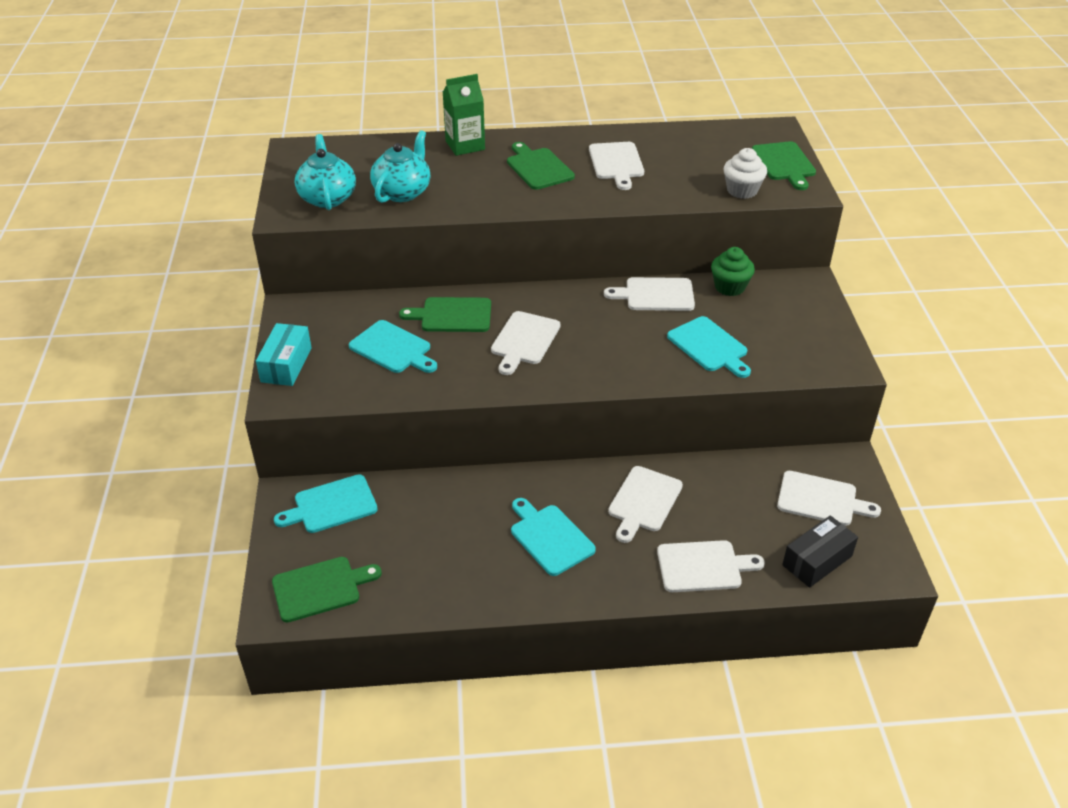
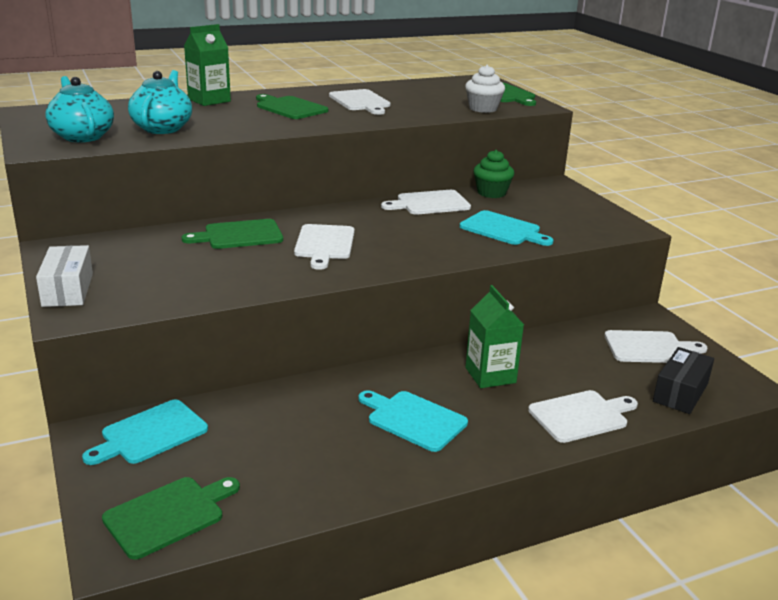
camera: 20 degrees left, 15 degrees down
(286, 365) = (68, 290): turquoise box -> white box
(393, 348) = (187, 264): turquoise cutting board -> none
(644, 502) = (490, 375): white cutting board -> green carton

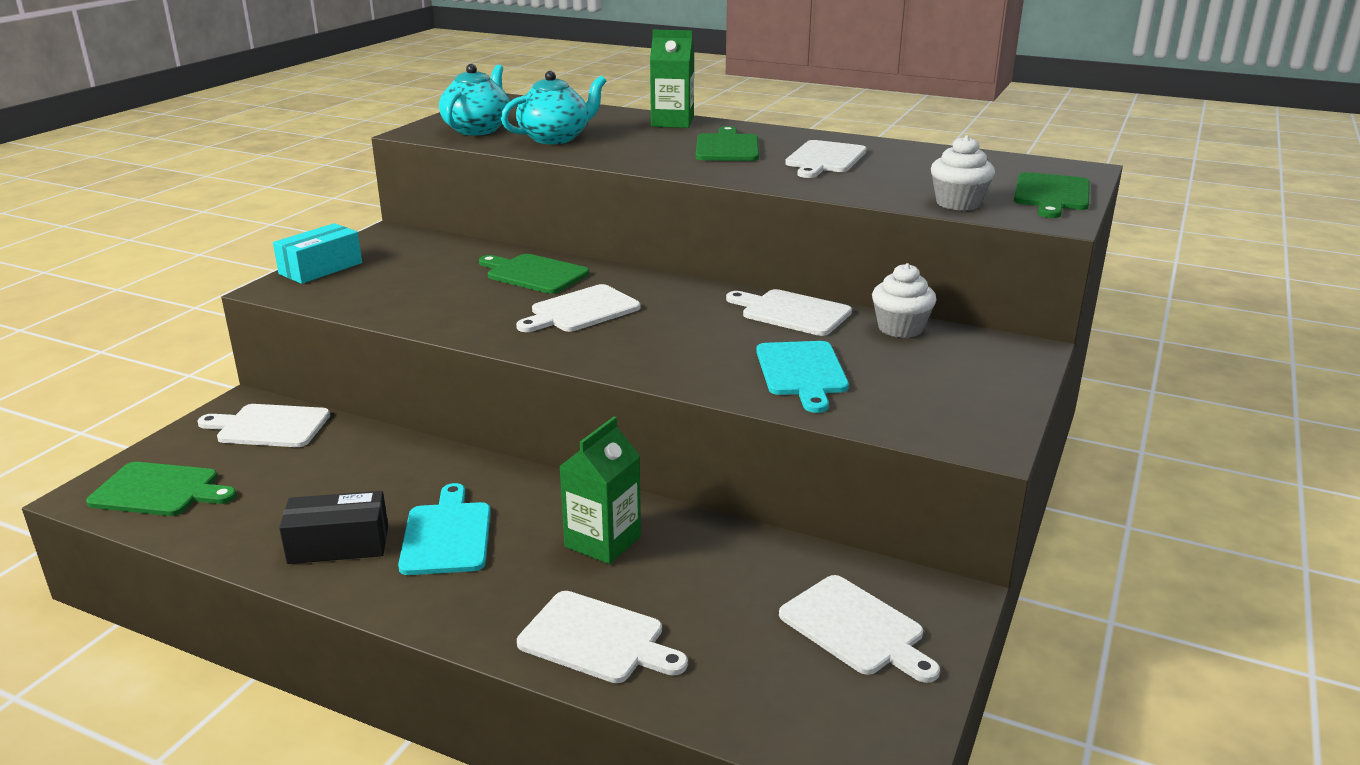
camera: 50 degrees right, 0 degrees up
(68, 290) = (321, 268): white box -> turquoise box
(150, 434) = (269, 426): turquoise cutting board -> white cutting board
(491, 193) = (900, 328): green cupcake -> white cupcake
(680, 392) = (770, 699): black box -> black box (338, 544)

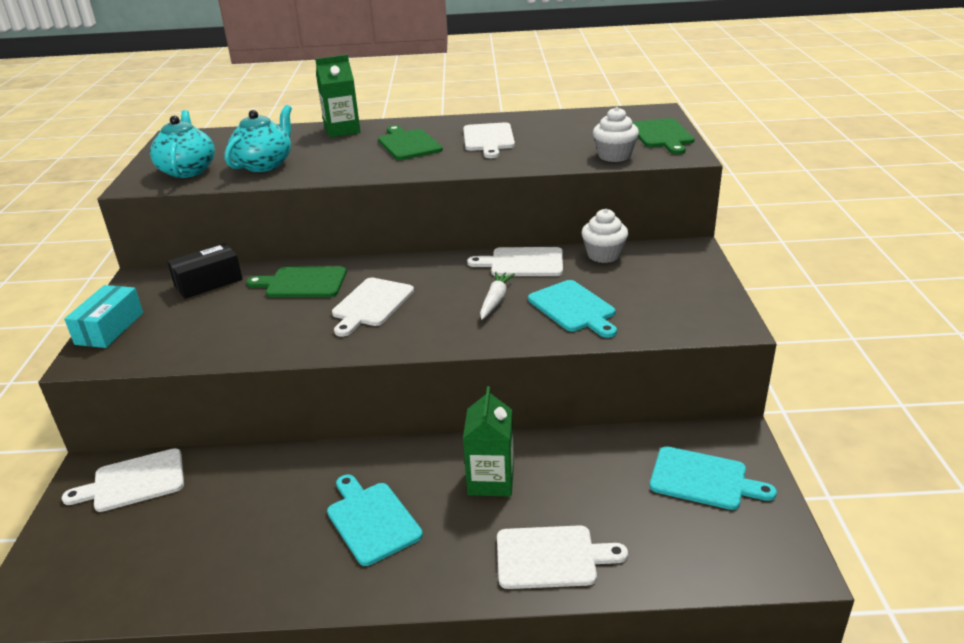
camera: 25 degrees left, 5 degrees up
(159, 490) = (83, 576): green cutting board -> none
(338, 544) = (291, 562): black box -> black box (208, 282)
(719, 341) = (495, 300): none -> white carrot
(856, 628) = (703, 479): white cutting board -> turquoise cutting board

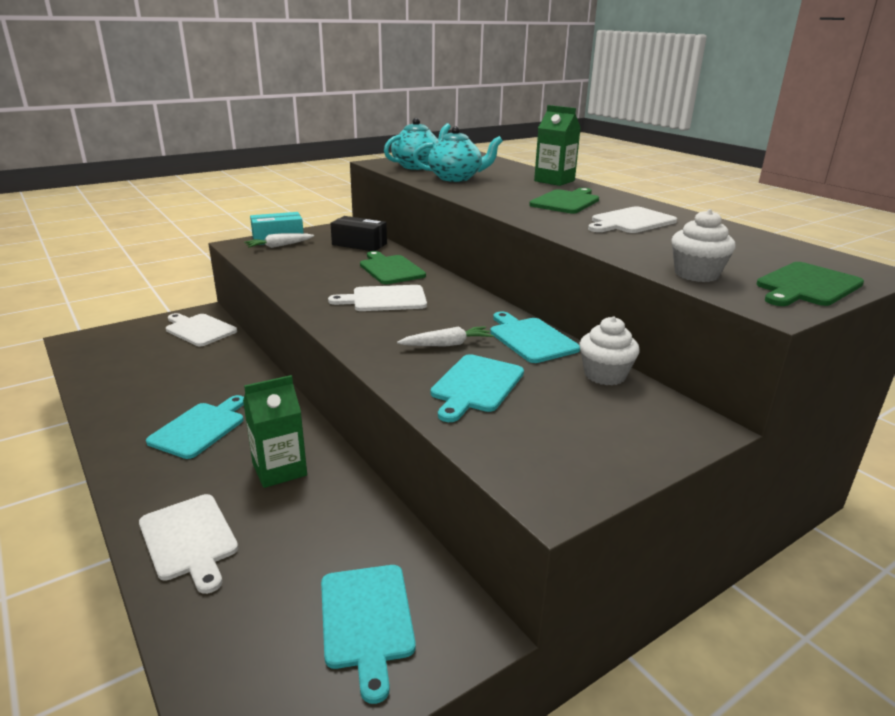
camera: 55 degrees right, 5 degrees down
(135, 332) = (279, 246): none -> white carrot
(522, 263) = (530, 339): white cutting board -> turquoise cutting board

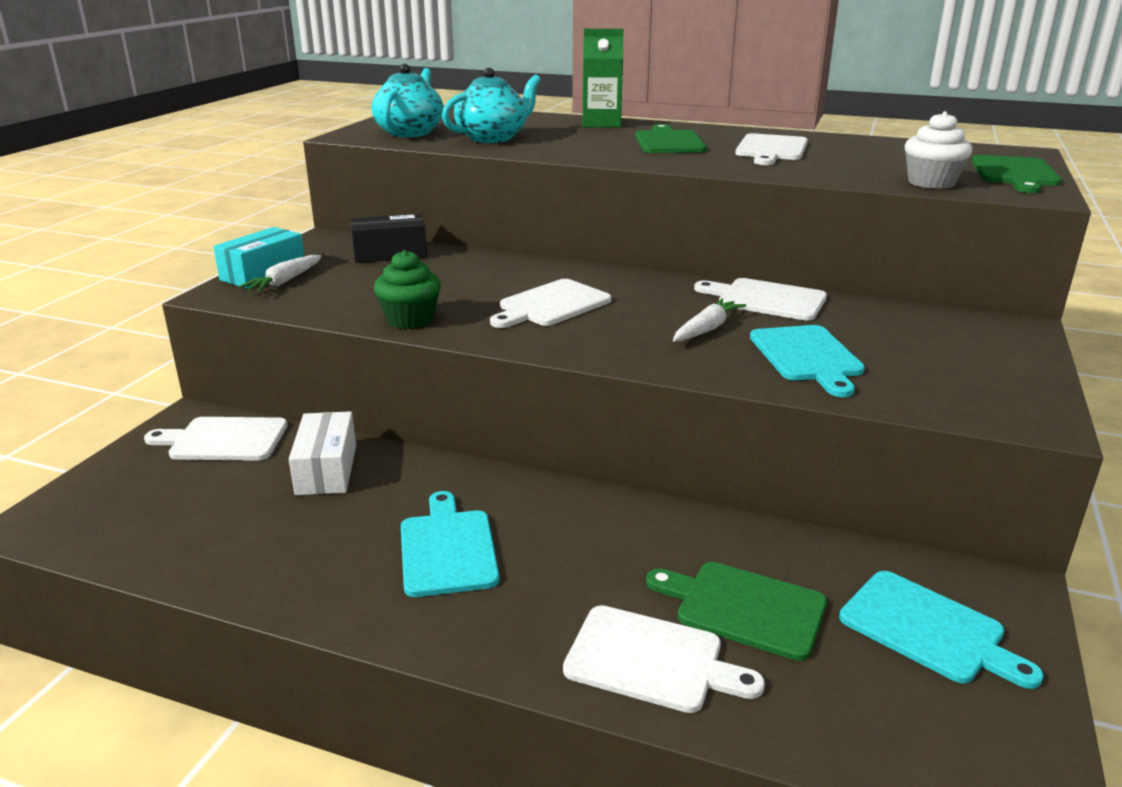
camera: 35 degrees left, 0 degrees up
(216, 362) = (326, 469): none -> white box
(279, 469) = (620, 547): green carton -> none
(295, 284) = (410, 319): none -> green cupcake
(390, 269) = (488, 272): green cutting board -> green cutting board (744, 608)
(530, 339) = (766, 299): turquoise cutting board -> white cutting board
(605, 375) = (883, 311): white cupcake -> none

